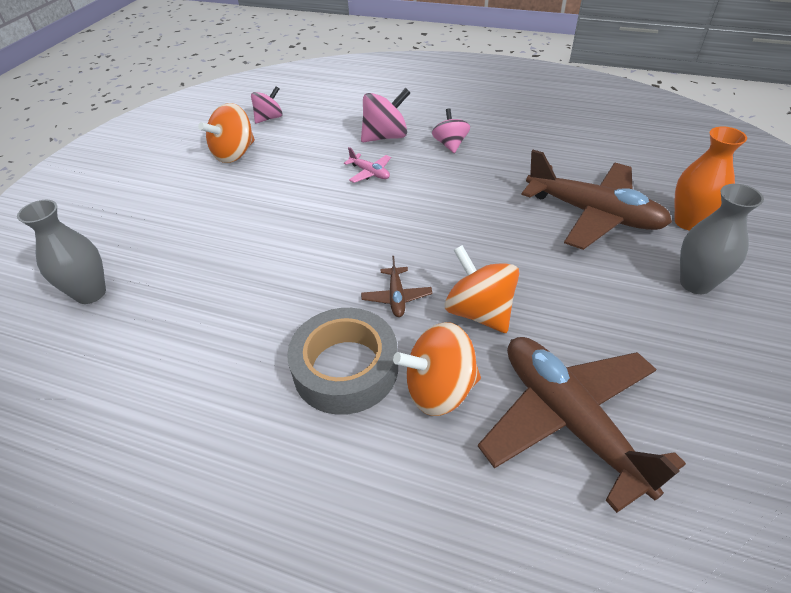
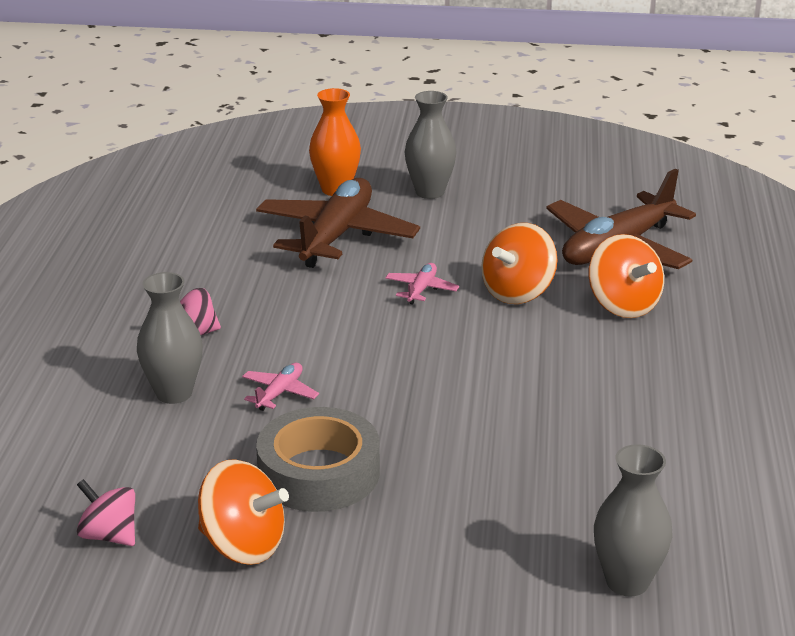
camera: 105 degrees left, 15 degrees down
(345, 368) = (629, 357): grey tape -> grey tape (319, 473)
(385, 137) = (174, 393): pink spinning top -> grey vase
(396, 297) = (519, 341): brown plane -> none
(494, 251) = (421, 289): none -> pink plane

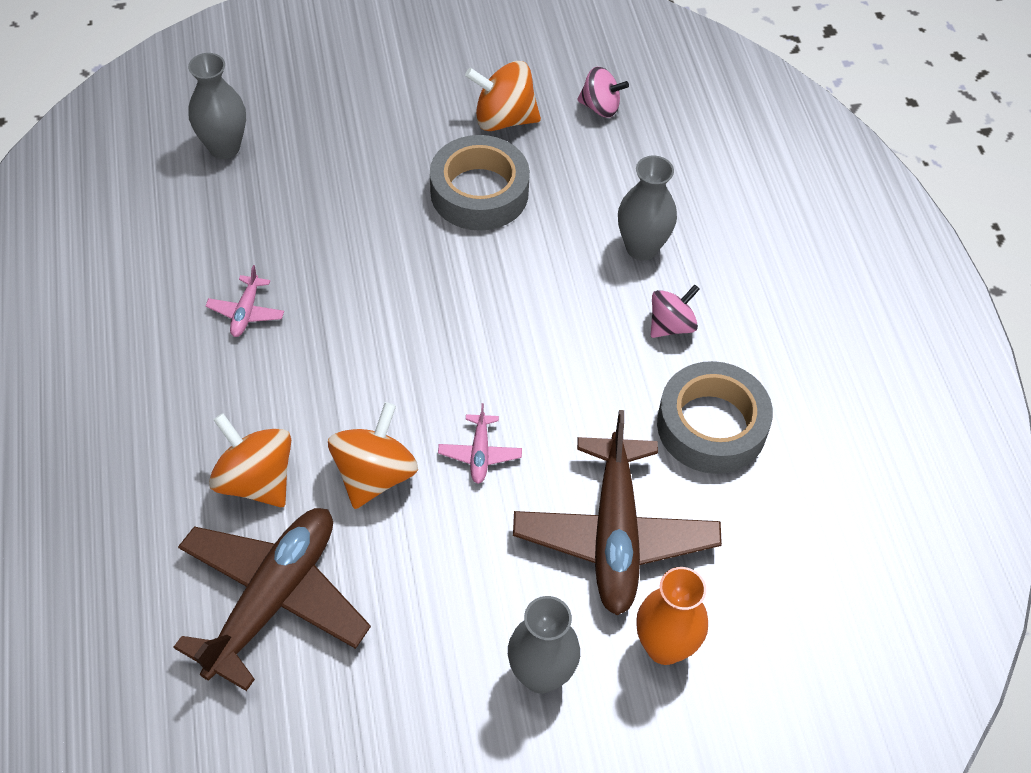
camera: 160 degrees right, 25 degrees up
(212, 273) = (711, 425): none -> grey tape
(279, 393) = (552, 269): pink plane -> pink plane (246, 312)

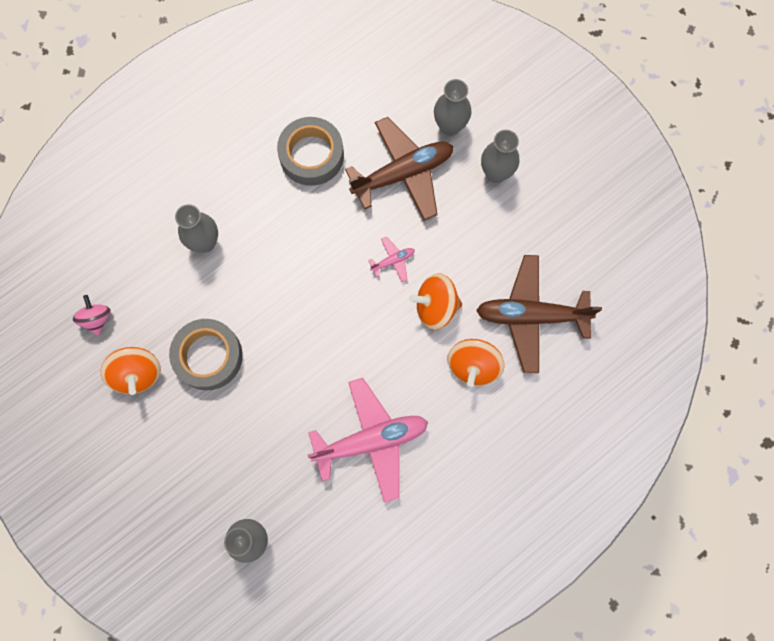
camera: 115 degrees left, 20 degrees up
(246, 312) = (371, 441): pink plane -> pink plane, size x2.38
(664, 646) = (450, 126): orange vase -> grey vase
(671, 325) = (255, 202): pink spinning top -> none

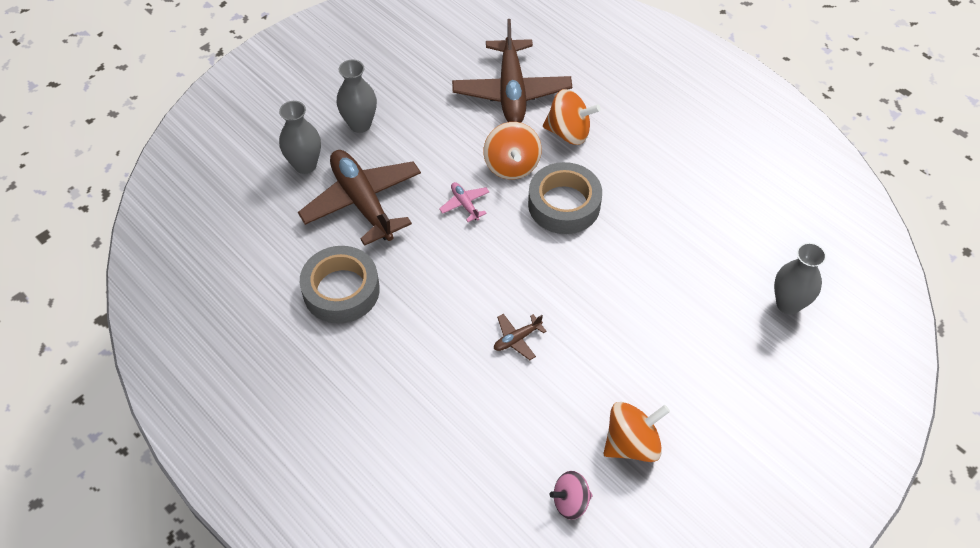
camera: 95 degrees left, 20 degrees down
(205, 242) = (458, 390): grey vase -> none
(208, 356) = (598, 369): grey tape -> grey tape (564, 204)
(246, 293) = (517, 339): none -> brown plane
(371, 441) = (661, 209): pink plane -> none

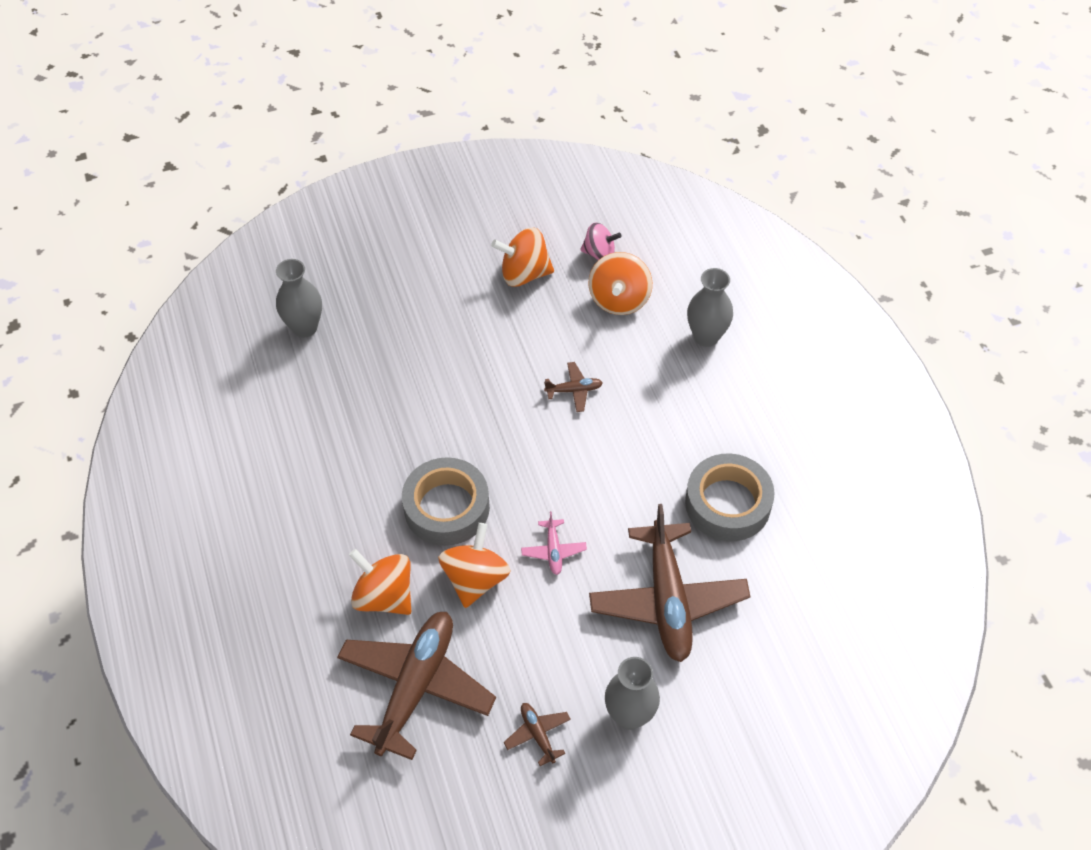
camera: 155 degrees left, 0 degrees up
(305, 165) = (719, 680): grey vase -> grey vase (706, 336)
(416, 94) = (538, 734): none -> brown plane
(523, 452) = (619, 299): none -> orange spinning top

